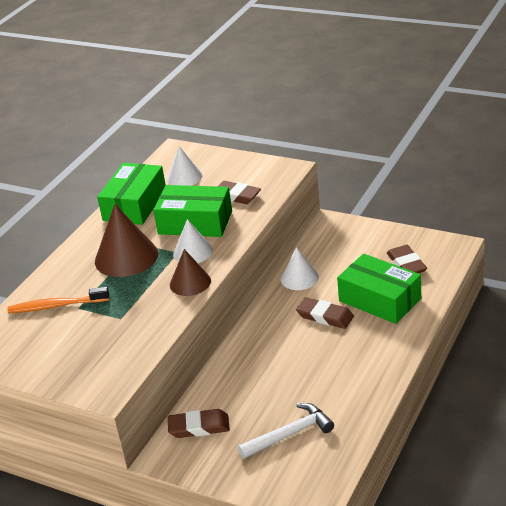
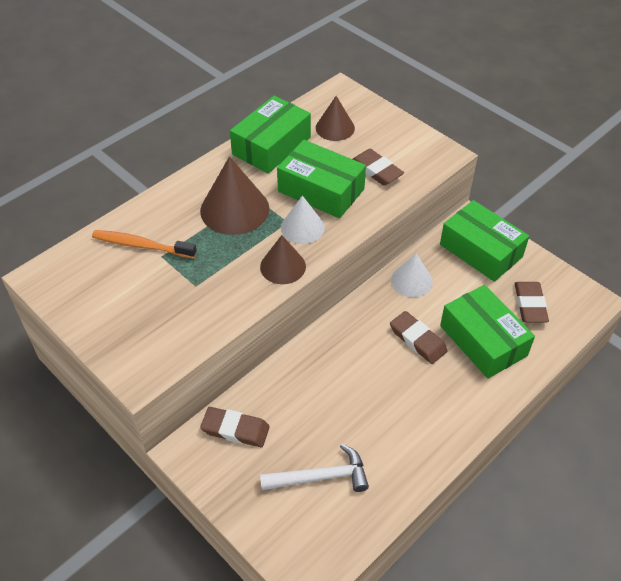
camera: 15 degrees right, 15 degrees up
(184, 177) = (335, 128): white cone -> brown cone
(347, 240) = (481, 250): none -> green box

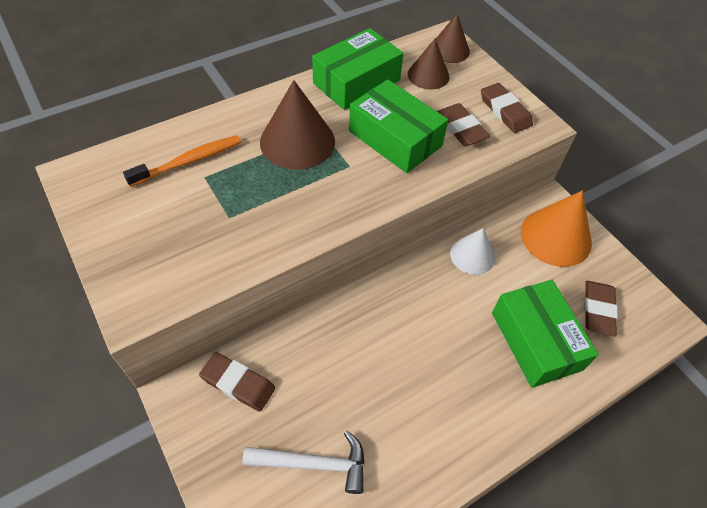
camera: 10 degrees right, 5 degrees up
(142, 245) = (188, 161): orange toothbrush -> orange toothbrush turned 120 degrees clockwise
(283, 266) = (329, 215): brown cone -> brown cone (449, 50)
(302, 227) = (363, 175): white cone -> none
(417, 340) = (463, 324): brown eraser -> brown eraser (505, 111)
(481, 250) = (555, 237): green box -> orange cone

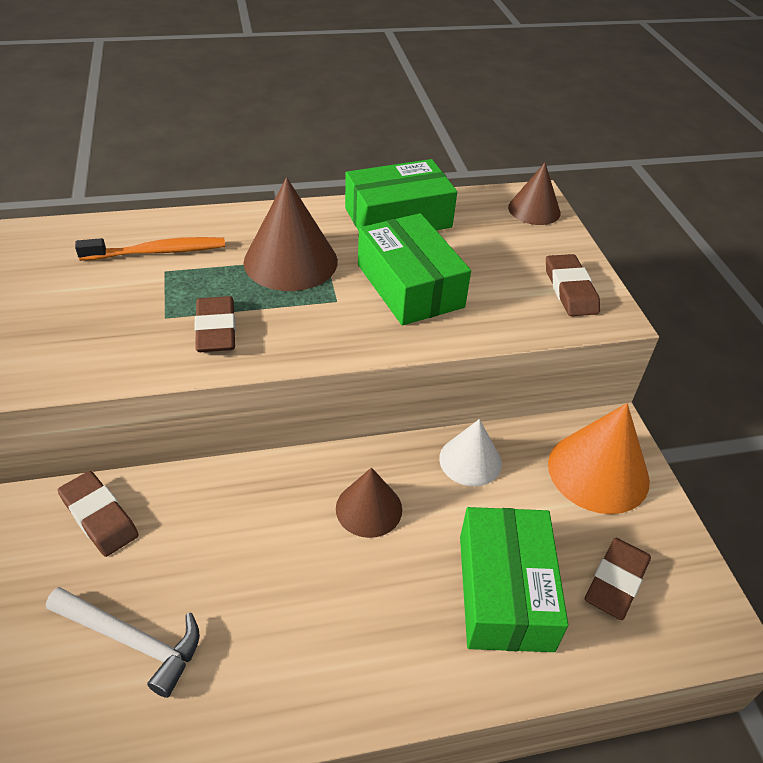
camera: 20 degrees right, 10 degrees down
(428, 75) = (491, 230): brown cone -> brown cone (369, 508)
(460, 128) = (500, 294): brown eraser -> brown eraser (216, 329)

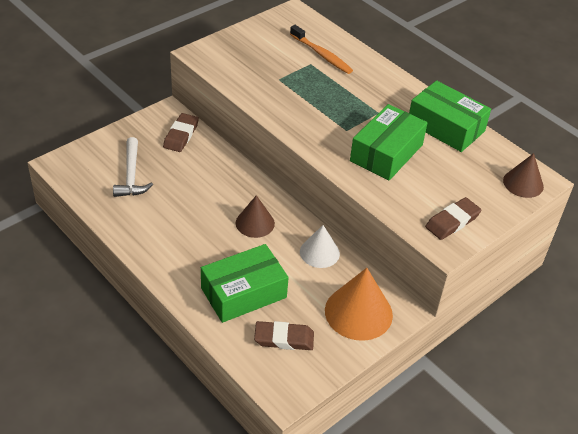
camera: 60 degrees right, 0 degrees up
(216, 329) = (285, 98): brown eraser -> none
(290, 261) = (361, 101): brown cone -> none

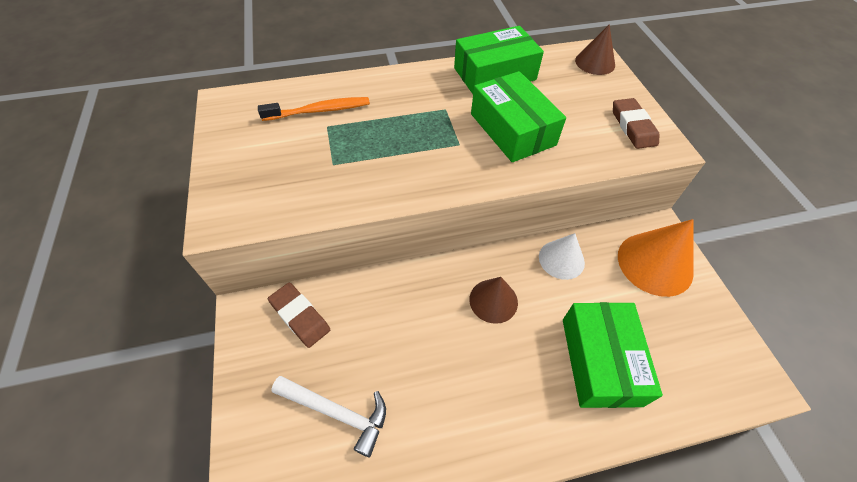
camera: 60 degrees left, 10 degrees up
(284, 338) = (679, 349): brown eraser -> none

